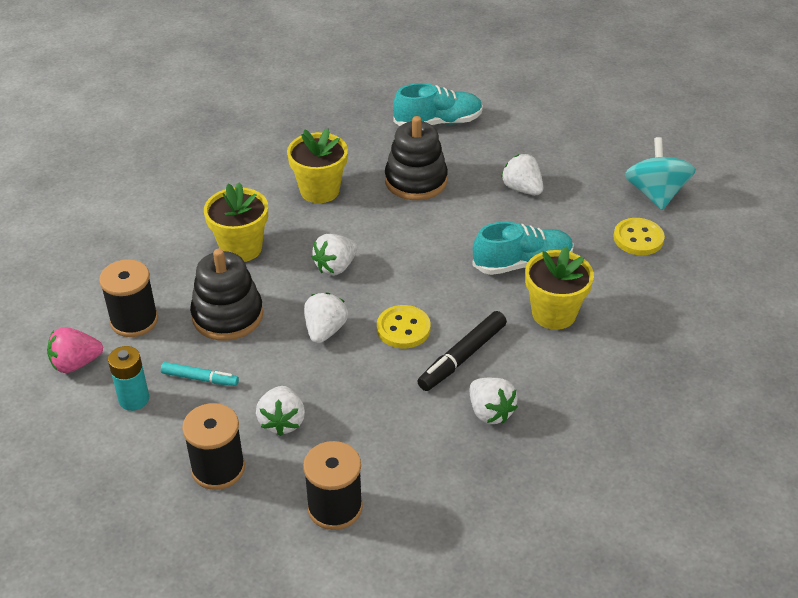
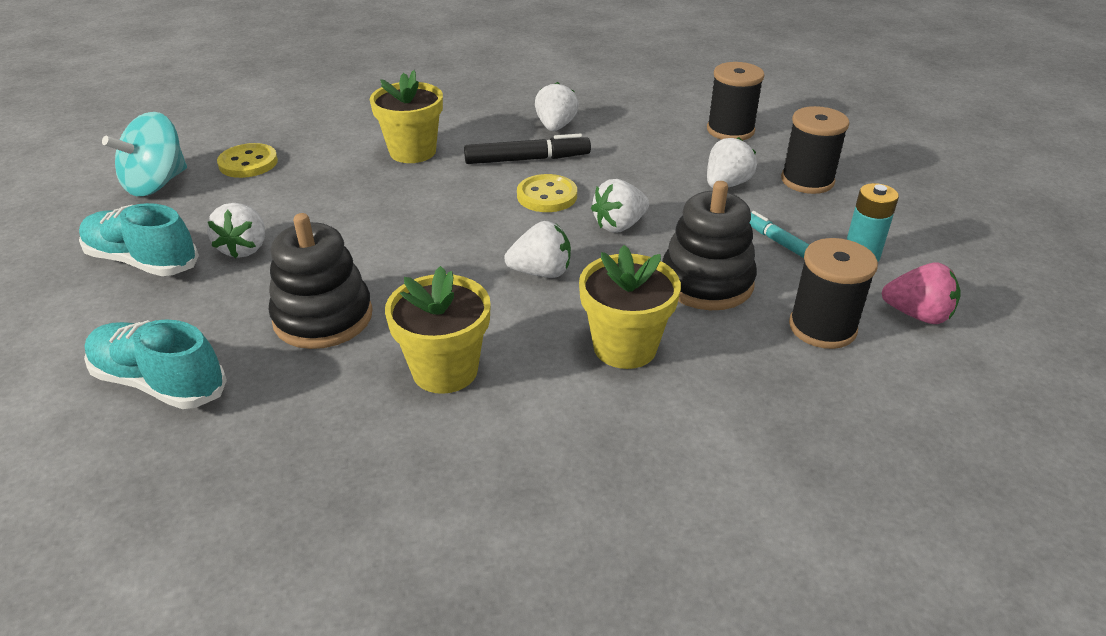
camera: 140 degrees left, 5 degrees down
(522, 263) = (370, 191): turquoise shoe -> turquoise shoe (143, 261)

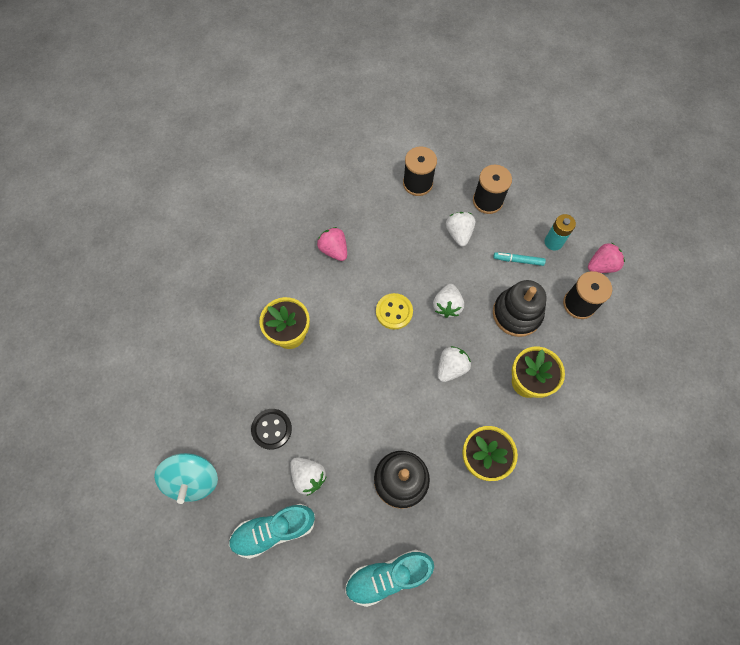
camera: 45 degrees left, 30 degrees up
(248, 163) = (217, 420): yellow button -> none
(278, 197) = (271, 429): none -> black button
(527, 159) = (352, 291): black marker -> none
(555, 127) = (334, 250): white strawberry -> pink strawberry

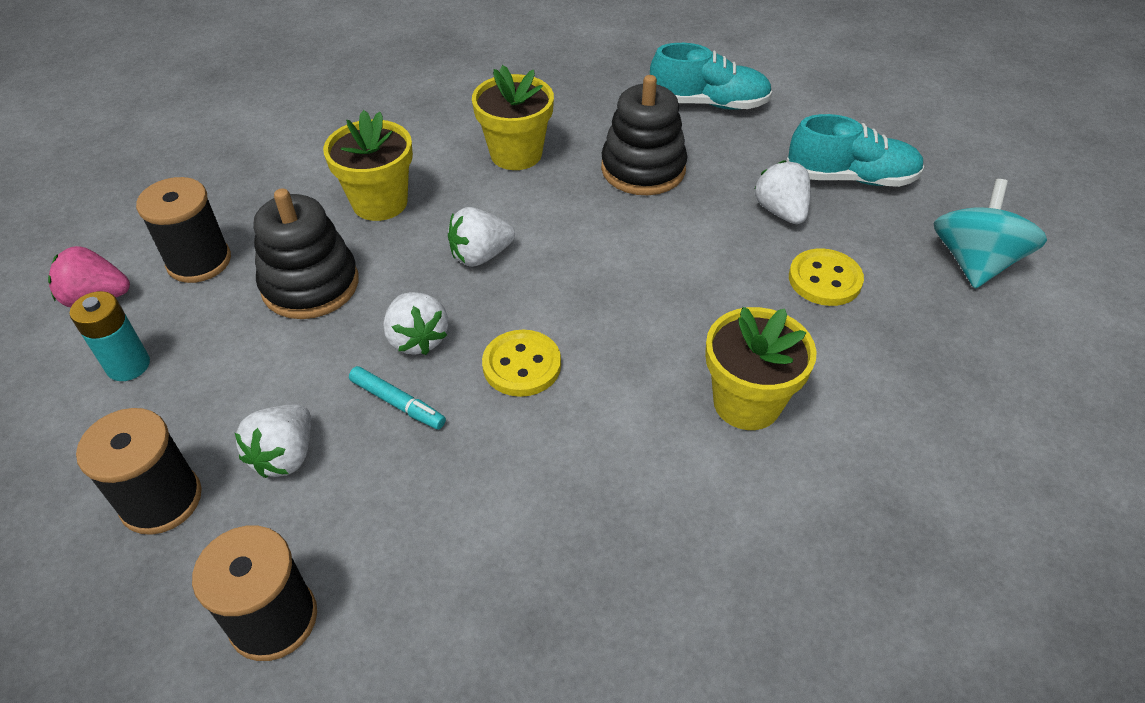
camera: 155 degrees left, 20 degrees down
(271, 429) = (824, 279): black button -> yellow button
(334, 250) = (579, 534): pink strawberry -> none
(447, 306) = (417, 339): white strawberry -> white strawberry turned 120 degrees clockwise
(518, 260) = (223, 361): turquoise marker -> turquoise marker (397, 403)

